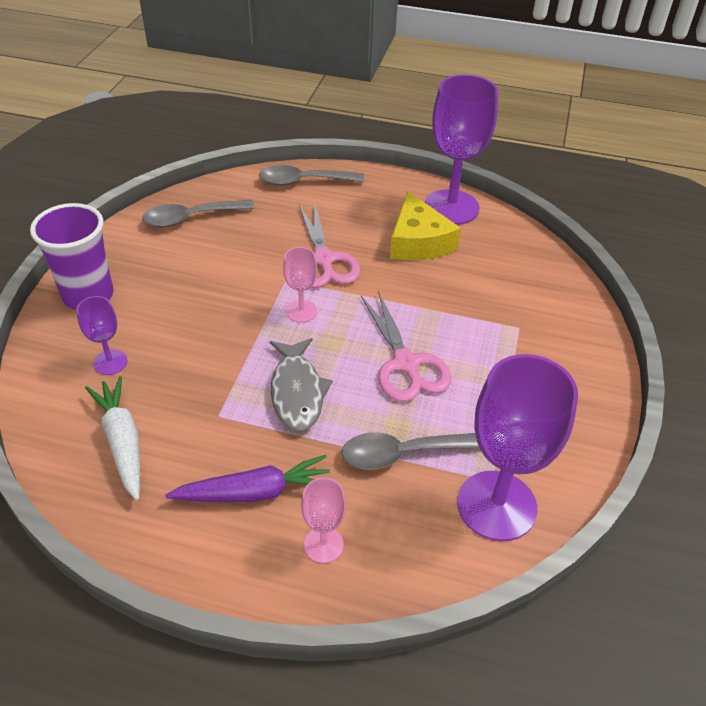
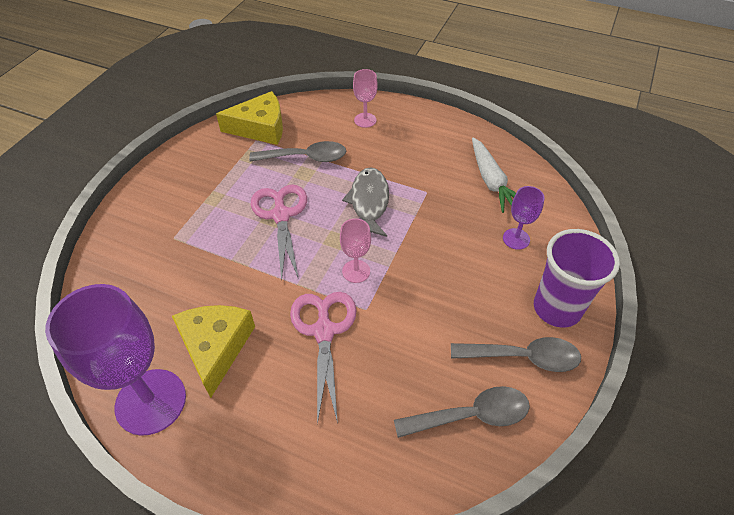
camera: 170 degrees left, 5 degrees up
(255, 492) = (402, 146): purple carrot -> none
(303, 181) = (323, 479): grey spoon -> grey spoon (523, 357)
(496, 505) = (260, 128): purple goblet -> yellow cheese

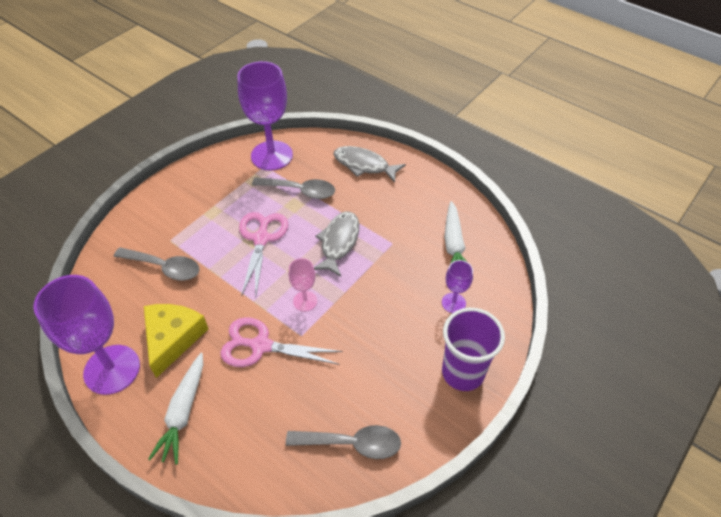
camera: 15 degrees right, 0 degrees up
(259, 430) = (183, 412): none -> white carrot
(260, 128) = (272, 155): yellow cheese -> purple goblet
(324, 331) = (261, 346): pink scissors -> pink scissors turned 90 degrees counterclockwise
(365, 120) = (364, 165): pink goblet -> grey fish
(523, 357) = (415, 407): grey spoon -> grey spoon (164, 267)

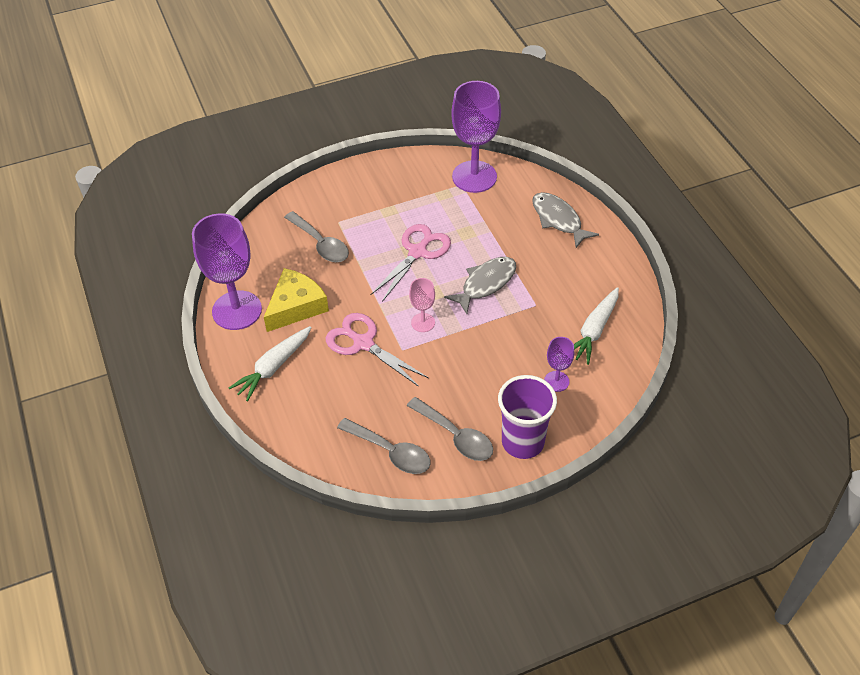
camera: 30 degrees right, 0 degrees up
(300, 191) = (480, 221): grey spoon -> grey spoon (456, 436)

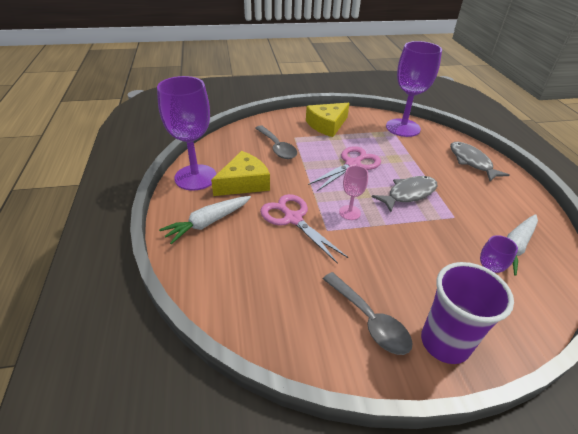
camera: 10 degrees right, 10 degrees down
(376, 191) = (327, 125): none -> yellow cheese
(391, 452) = (297, 322): grey spoon -> none

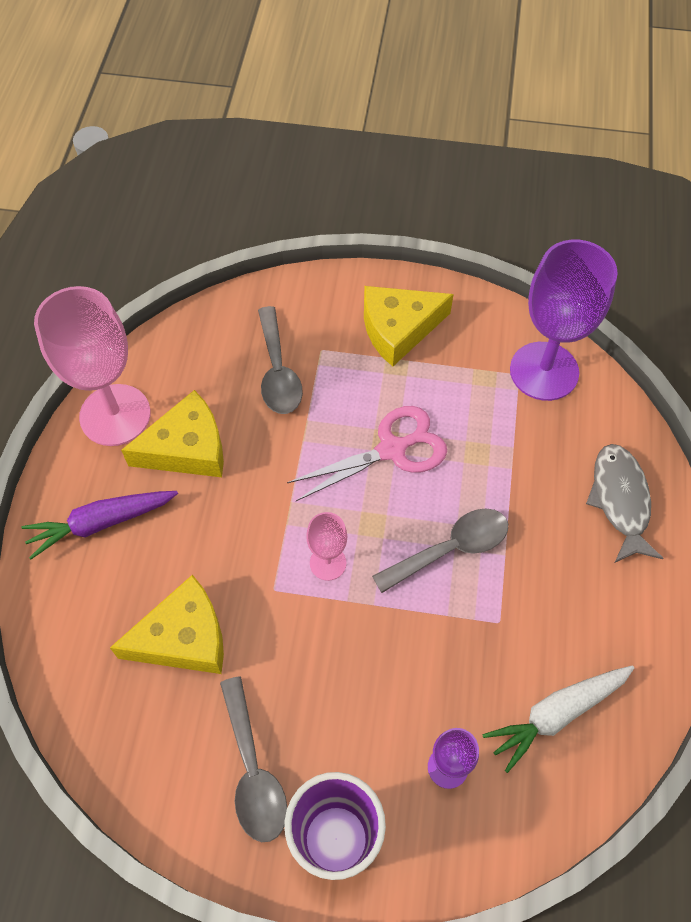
camera: 20 degrees right, 20 degrees up
(195, 177) = (115, 415): purple goblet -> pink goblet
(208, 223) = (101, 523): white carrot -> purple carrot
(286, 264) = (183, 638): none -> yellow cheese
(293, 219) = (232, 551): pink scissors -> none
(408, 194) = (451, 549): grey fish -> grey spoon

